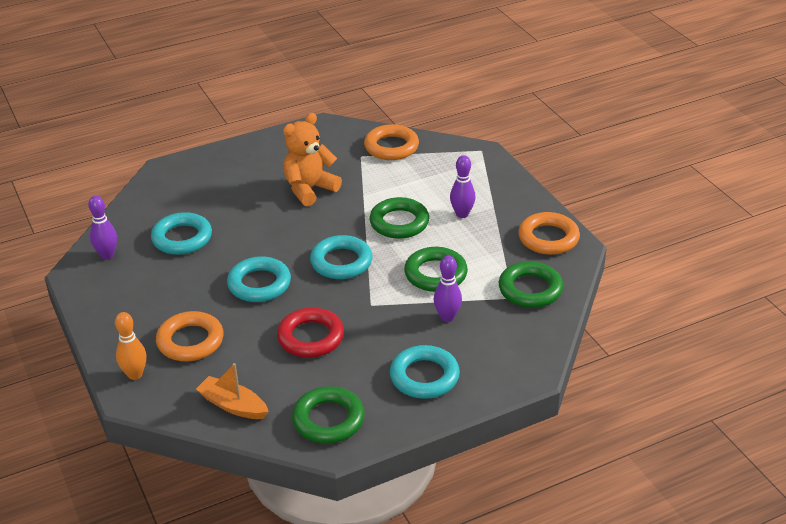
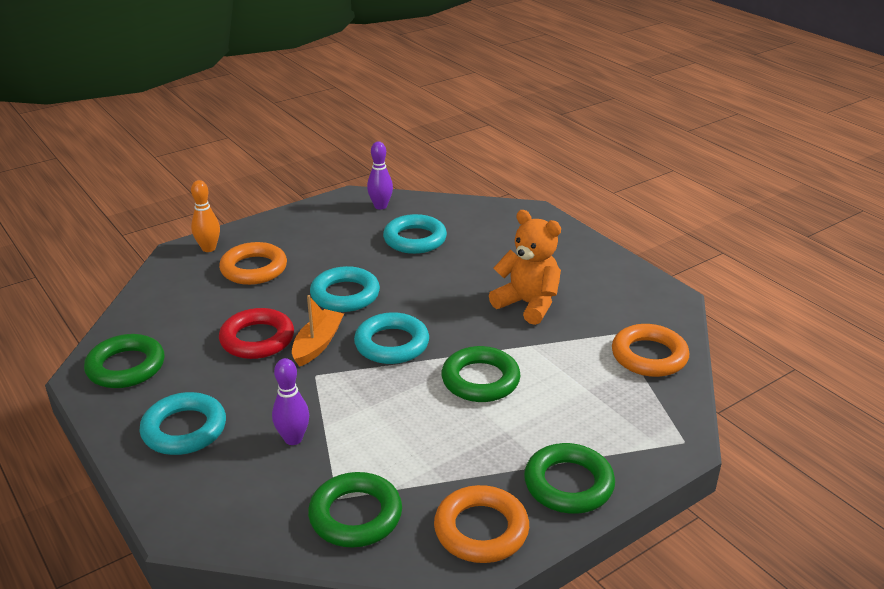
camera: 80 degrees right, 5 degrees down
(233, 405) = (158, 306): orange boat -> orange boat (317, 344)
(435, 274) = (379, 421): green ring -> green ring (568, 484)
(462, 214) = (515, 434): purple bowling pin -> none

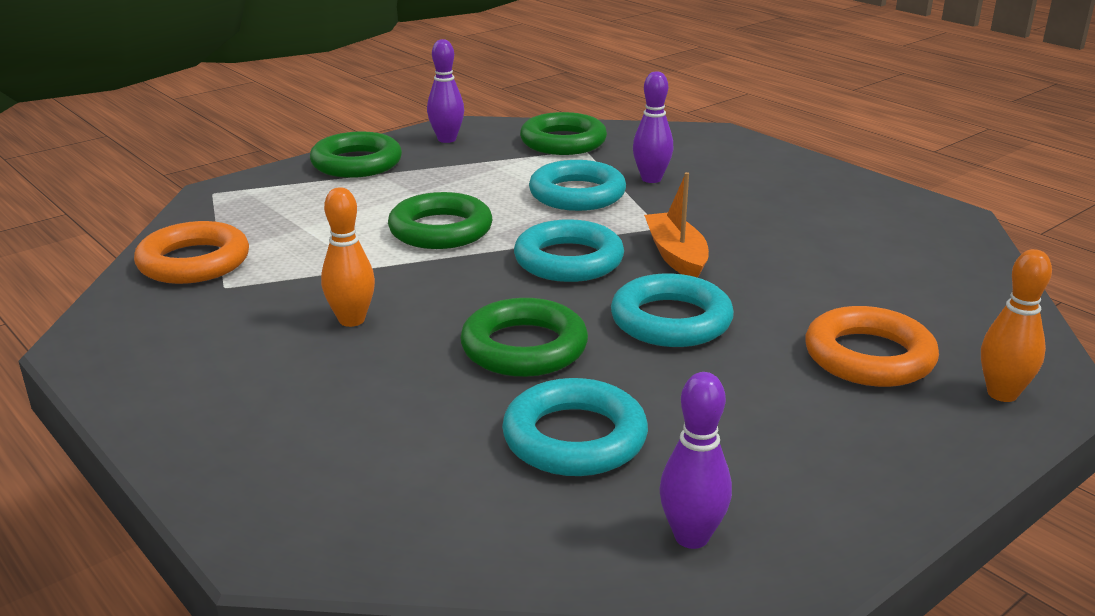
camera: 175 degrees right, 5 degrees down
(126, 367) = (912, 224): green ring -> green ring (524, 347)
(184, 429) = (776, 181): turquoise ring -> turquoise ring (577, 194)
(257, 339) = (767, 258): red ring -> none
(317, 344) = (676, 256): orange boat -> orange boat turned 150 degrees clockwise
(481, 530) = (447, 139): orange ring -> purple bowling pin
(528, 304) = (352, 320): orange teddy bear -> orange bowling pin

